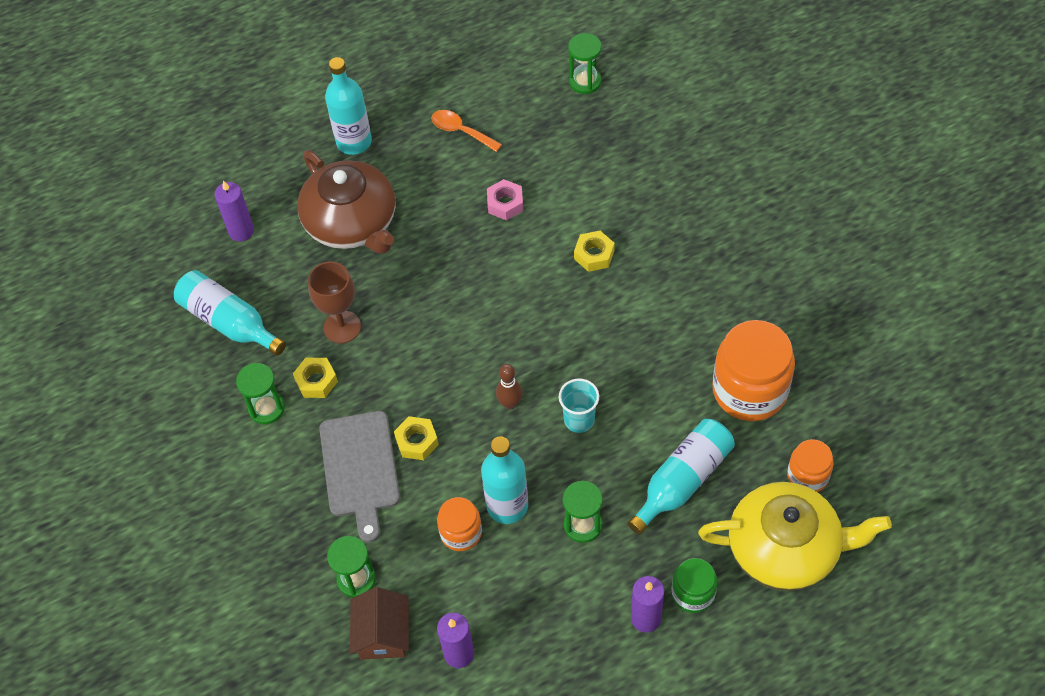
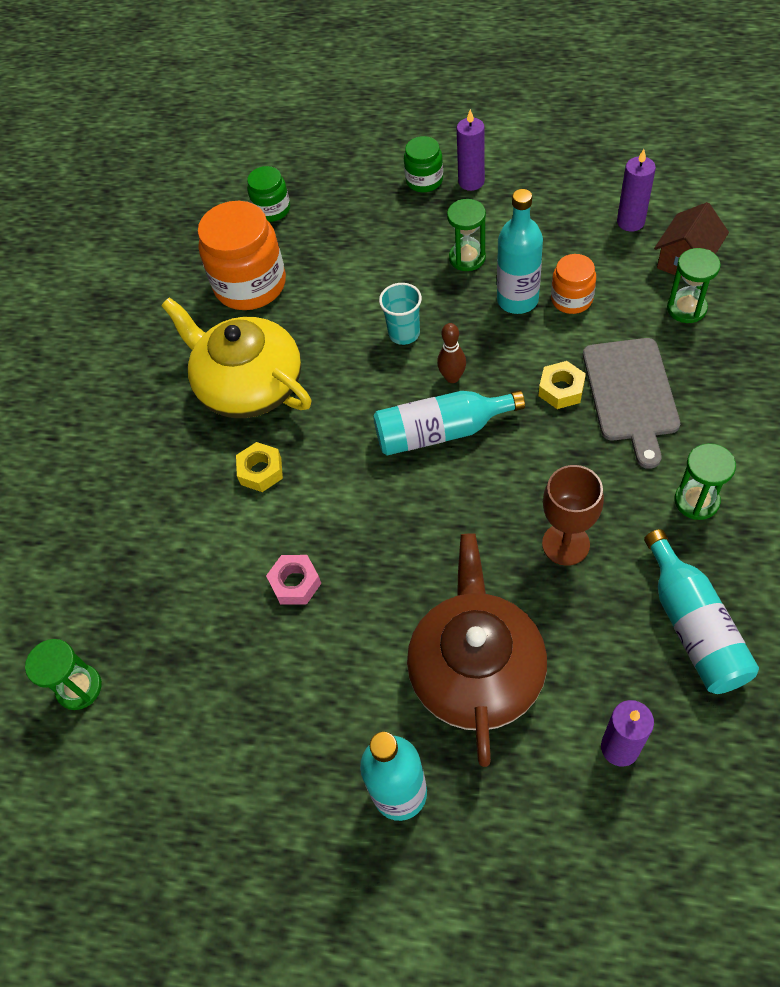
camera: 140 degrees left, 0 degrees up
(316, 381) = (627, 500): yellow nut -> none
(360, 468) = (630, 394): grey cutting board -> grey cutting board turned 150 degrees clockwise
(460, 131) = (265, 716): orange spoon -> none
(682, 481) = (364, 250): turquoise bottle -> turquoise bottle (440, 432)
(785, 548) = (335, 176): yellow teapot -> yellow teapot (249, 385)
(807, 476) = (272, 210): orange jar -> green jar

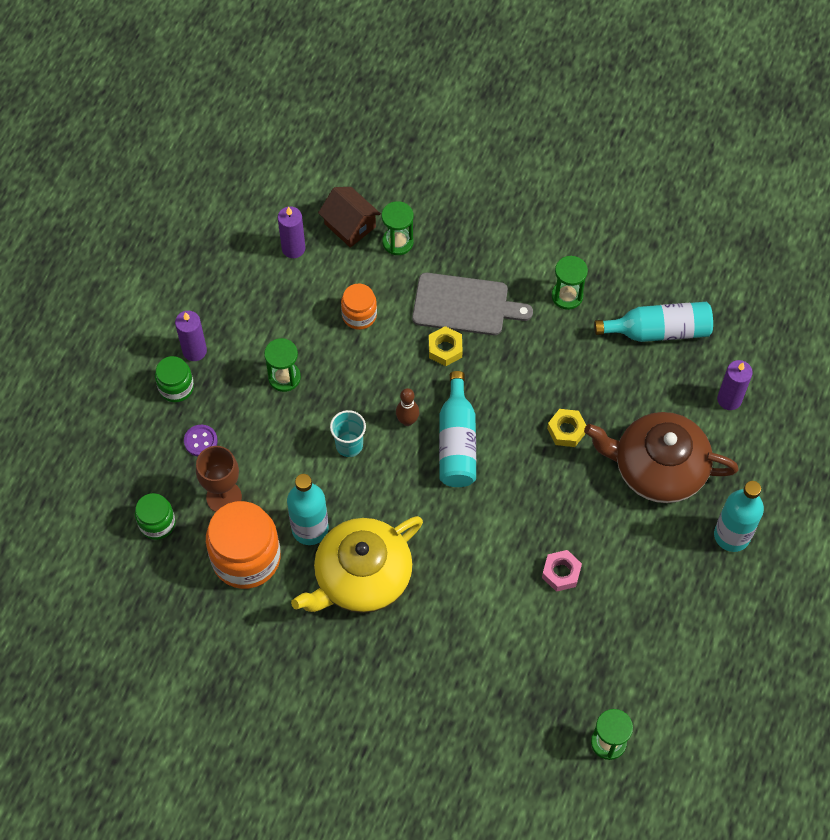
camera: 85 degrees left, 5 degrees up
(261, 471) = (452, 581): yellow nut -> yellow nut (566, 430)
(370, 215) = (200, 441): none -> purple button
(517, 300) = (345, 353): turquoise bottle -> turquoise bottle (310, 529)
(565, 544) = (578, 386): brown goblet -> brown goblet (224, 497)

